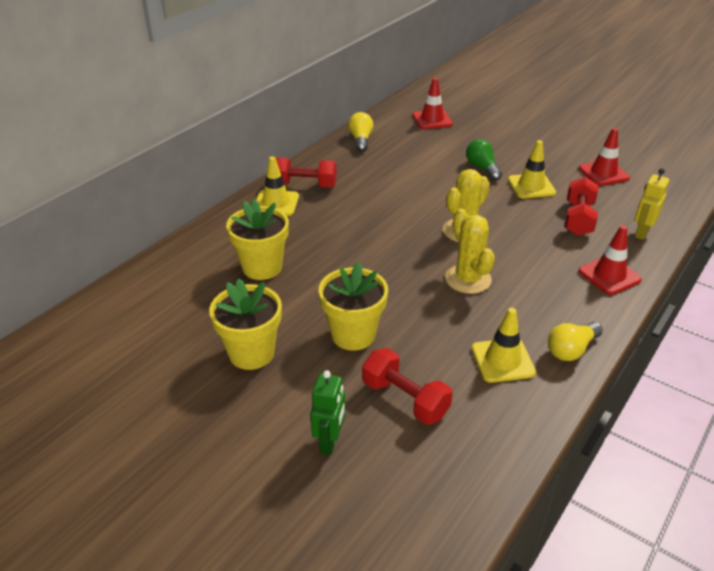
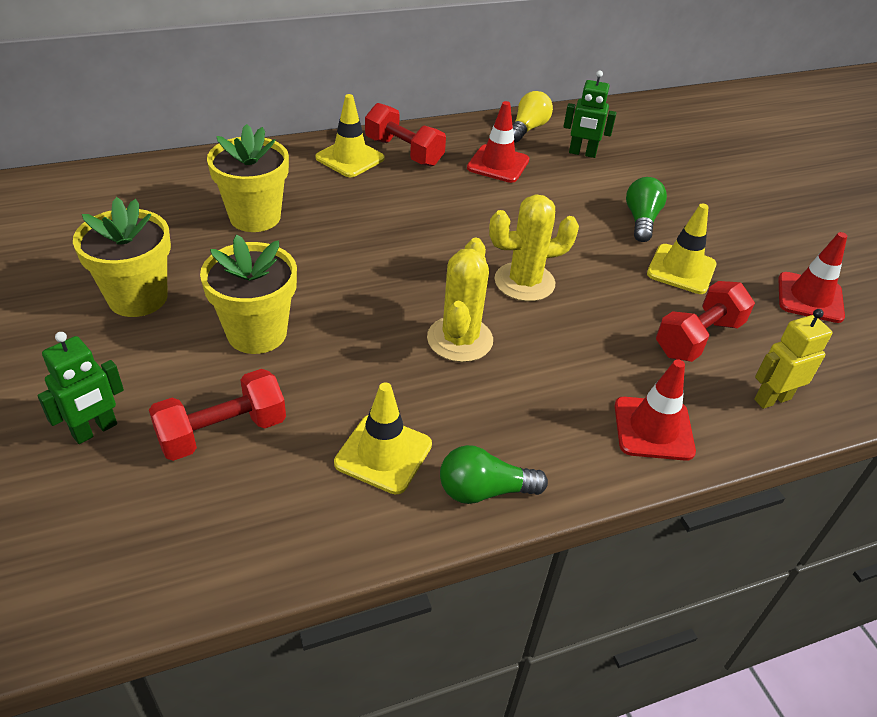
camera: 30 degrees right, 5 degrees up
(405, 399) = (222, 432): red dumbbell -> red dumbbell turned 75 degrees clockwise
(408, 142) = (582, 153): none -> green robot
(432, 120) = (645, 139): red traffic cone -> red traffic cone (498, 164)
(571, 350) = (484, 491): yellow light bulb -> green light bulb

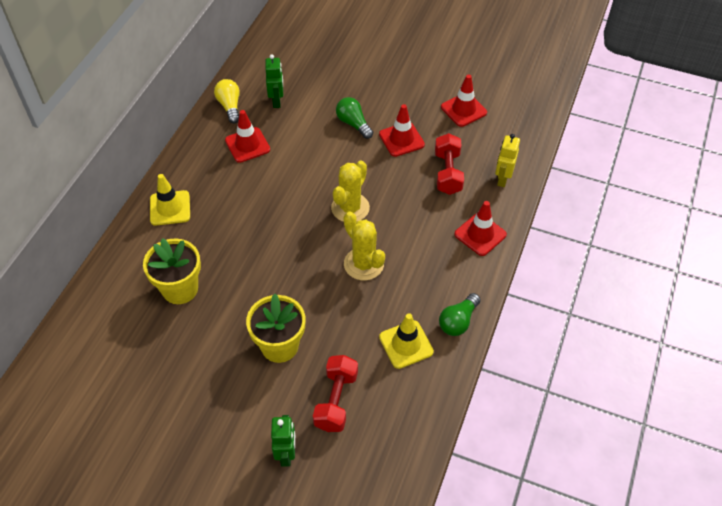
camera: 45 degrees left, 10 degrees up
(138, 298) = (199, 384): yellow flower pot -> none
(404, 152) = (191, 179): red dumbbell -> none
(582, 153) = (277, 101): green robot -> green robot turned 60 degrees counterclockwise
(681, 269) = (401, 139): yellow traffic cone -> red traffic cone

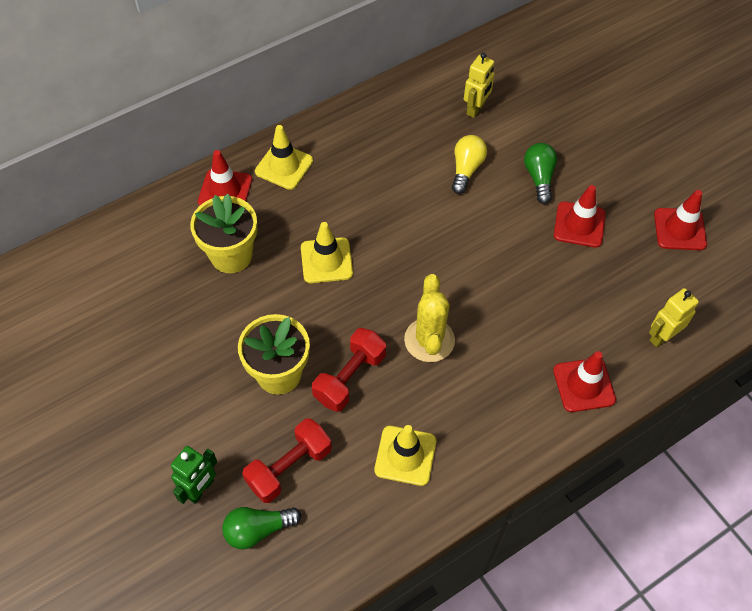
camera: 35 degrees right, 5 degrees up
(230, 106) = (423, 89): yellow light bulb -> yellow light bulb (466, 169)
(247, 145) = (409, 141): red traffic cone -> red traffic cone (225, 191)
(252, 253) = (326, 260): none -> yellow traffic cone
(277, 101) = (476, 109): green robot -> yellow robot
(350, 208) = (463, 270): yellow cactus -> none
(448, 173) = (602, 292): red dumbbell -> red dumbbell (350, 378)
(458, 321) = (481, 467): green light bulb -> green light bulb (258, 530)

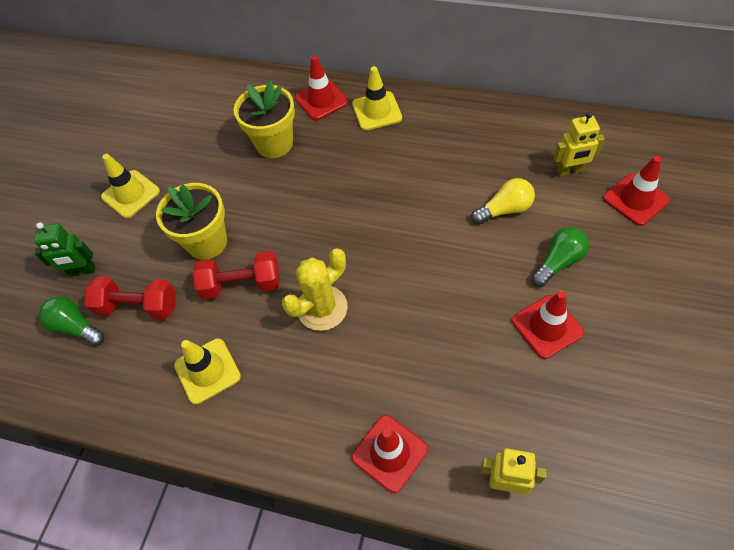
camera: 55 degrees right, 0 degrees up
(326, 260) = (325, 194): yellow traffic cone -> yellow traffic cone (131, 194)
(679, 229) = (640, 410): red traffic cone -> red traffic cone (636, 199)

